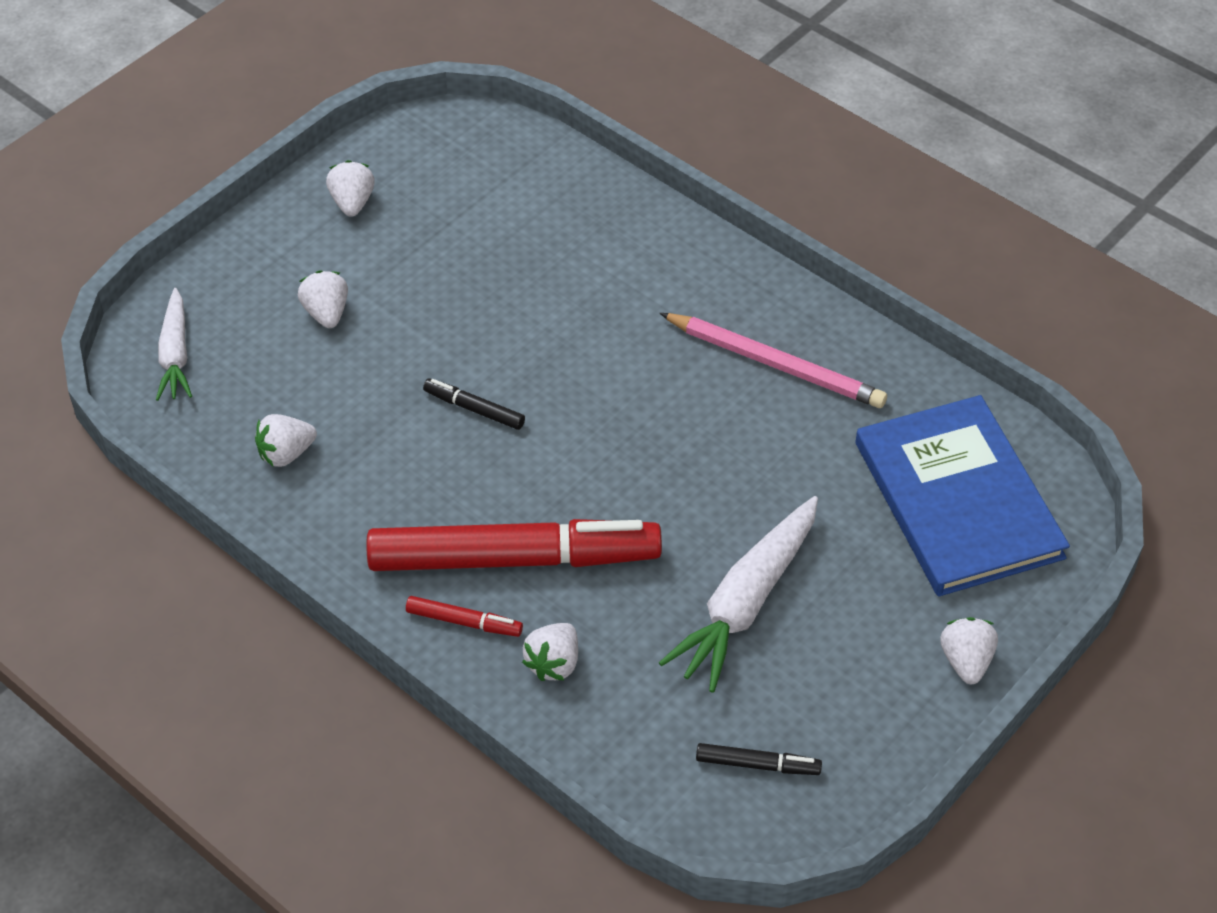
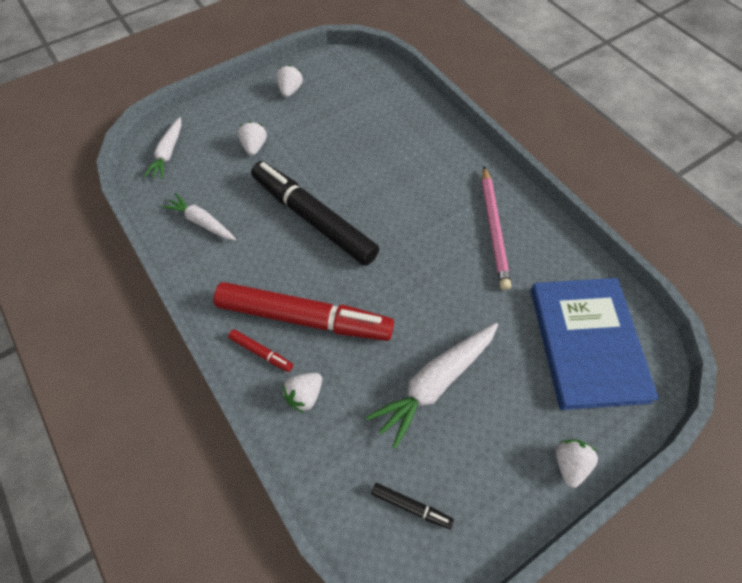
camera: 15 degrees right, 10 degrees up
(286, 454) = (202, 222): white strawberry -> white carrot
(474, 409) = (313, 218): black marker -> black marker, size x2.50
(774, 364) = (493, 229): pink pencil -> pink pencil turned 45 degrees clockwise

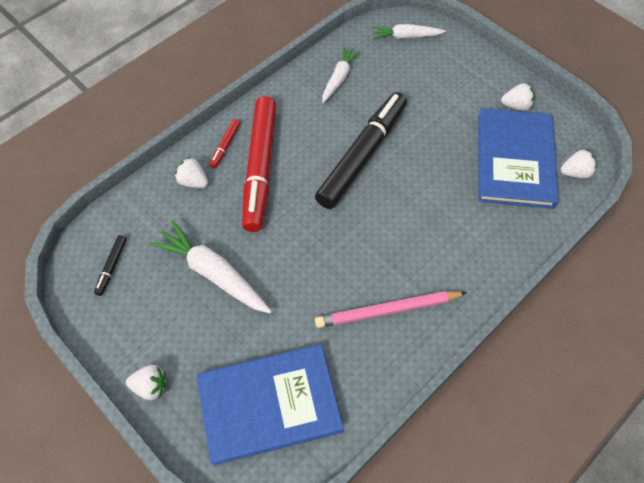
camera: 80 degrees right, 0 degrees up
(254, 147) = (433, 94): white strawberry -> white strawberry (575, 172)
(351, 105) = (515, 160): none -> blue book

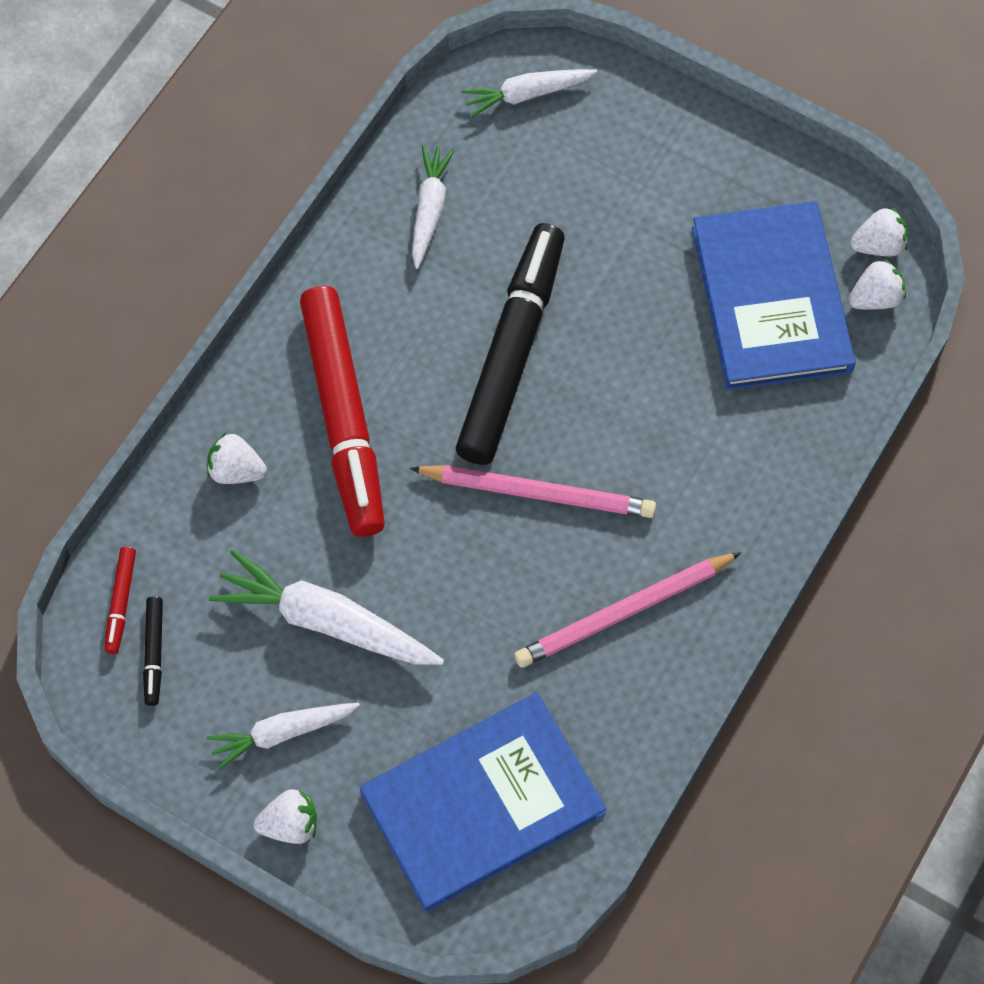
camera: 15 degrees left, 5 degrees up
(166, 330) = (282, 733): none -> white carrot
(225, 146) = (269, 391): red marker -> red marker (121, 603)
(355, 232) = (537, 493): none -> pink pencil
(516, 105) = (753, 192): white strawberry -> white strawberry (878, 245)

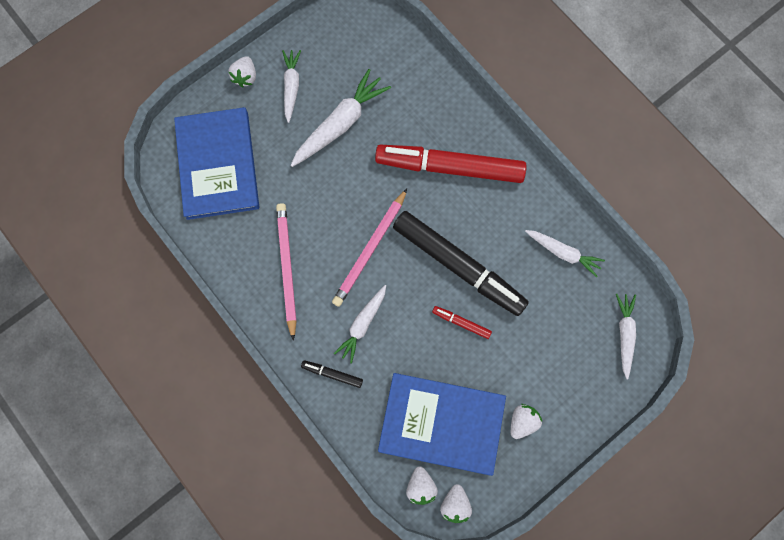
camera: 110 degrees right, 10 degrees up
(121, 603) = (387, 36): red marker -> red marker (461, 323)
(154, 653) = (355, 43): black marker -> black marker (332, 374)
(236, 470) = (439, 107): white strawberry -> white strawberry (522, 421)
(667, 461) = (362, 324): none -> white carrot

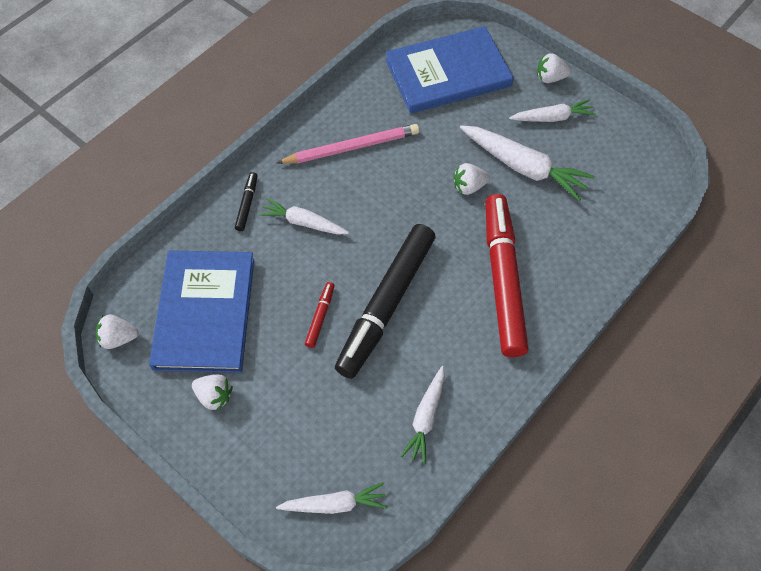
camera: 80 degrees right, 15 degrees down
(370, 249) = (388, 216): pink pencil -> none
(420, 486) = (136, 302): white strawberry -> white strawberry (469, 186)

